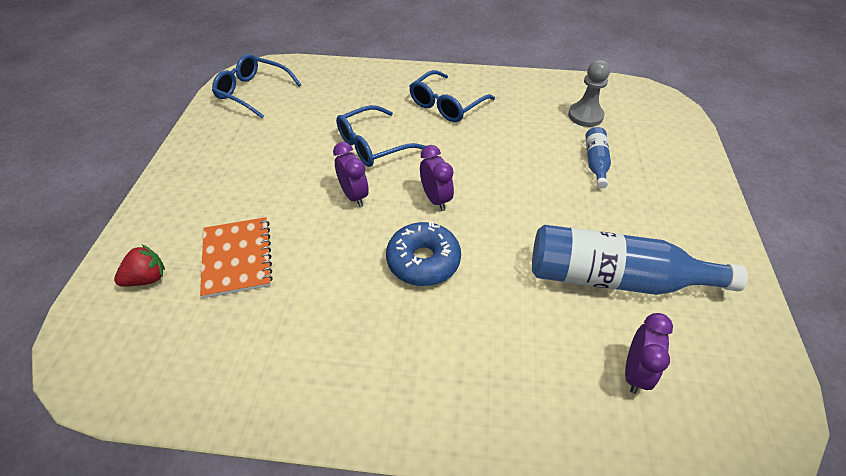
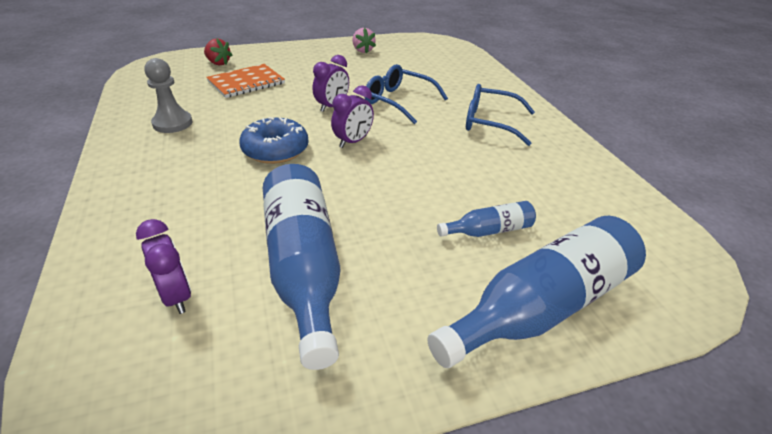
camera: 65 degrees right, 10 degrees down
(226, 134) = (363, 50): none -> pink strawberry
(253, 92) = (417, 47): blue glasses -> none
(585, 116) = (572, 212): grey pawn -> grey pawn (172, 123)
(635, 372) = (176, 296): purple clock -> purple clock turned 120 degrees counterclockwise
(675, 169) = (541, 306): none -> blue bottle

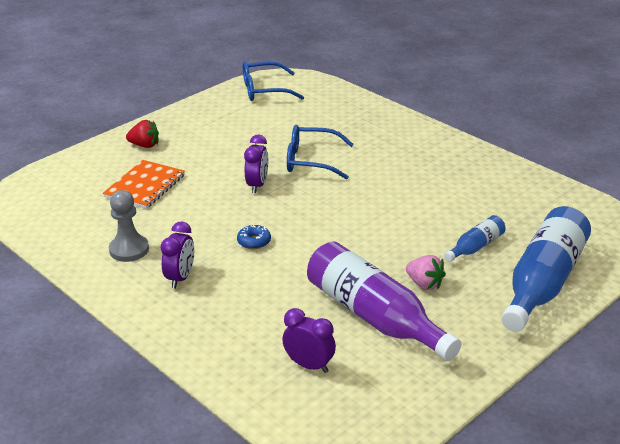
camera: 25 degrees left, 5 degrees down
(218, 63) = (86, 173): red strawberry -> red strawberry (145, 145)
(275, 150) = (254, 242): blue donut -> blue donut, size x0.53
(303, 267) = (374, 317): blue bottle -> purple bottle
(353, 142) = (311, 212): purple clock -> purple clock (180, 278)
(363, 50) = (219, 113): pink strawberry -> pink strawberry (424, 284)
(491, 123) = (408, 157): blue glasses -> blue glasses (265, 90)

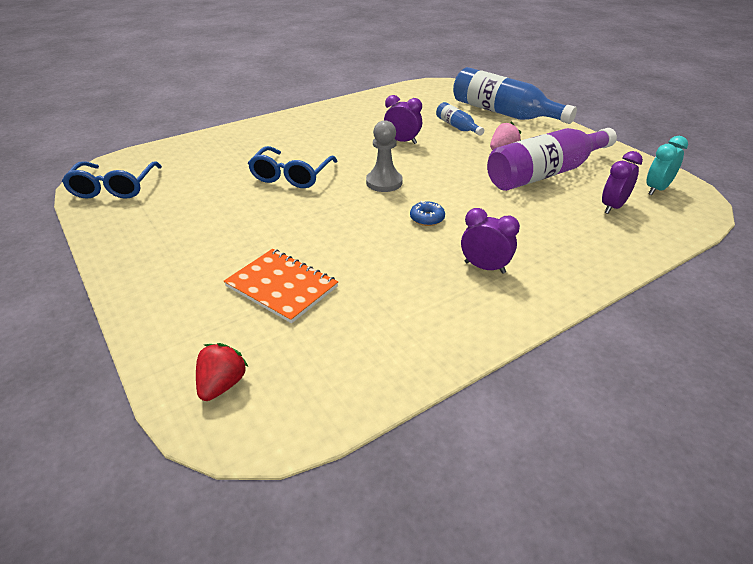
camera: 80 degrees left, 5 degrees up
(129, 250) = (423, 303): grey pawn -> grey pawn (384, 182)
(145, 145) = (175, 283): red strawberry -> red strawberry (222, 384)
(257, 185) = (322, 208): purple clock -> purple clock (402, 141)
(365, 408) = (656, 189): none -> turquoise clock

